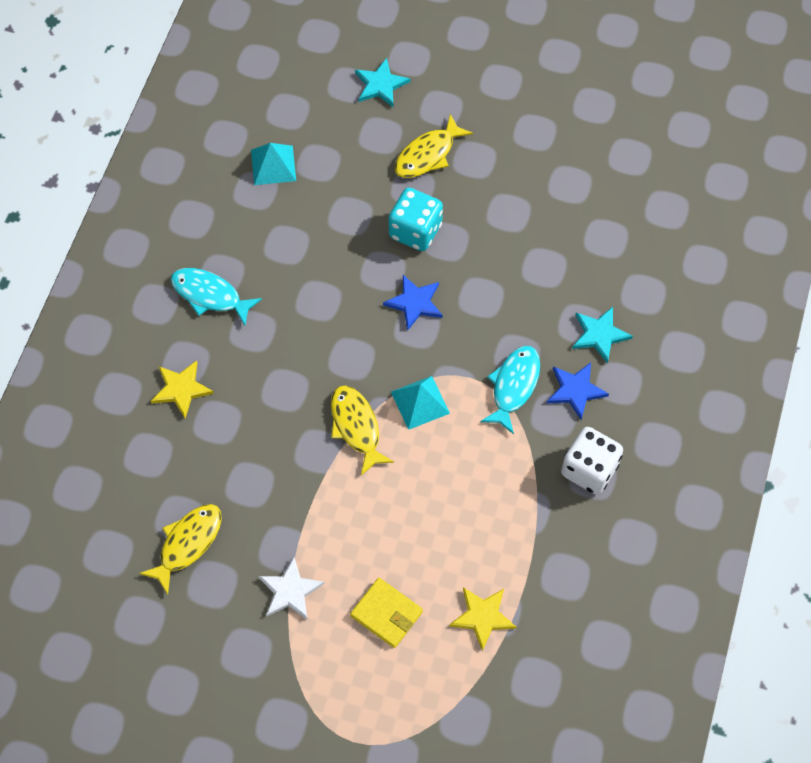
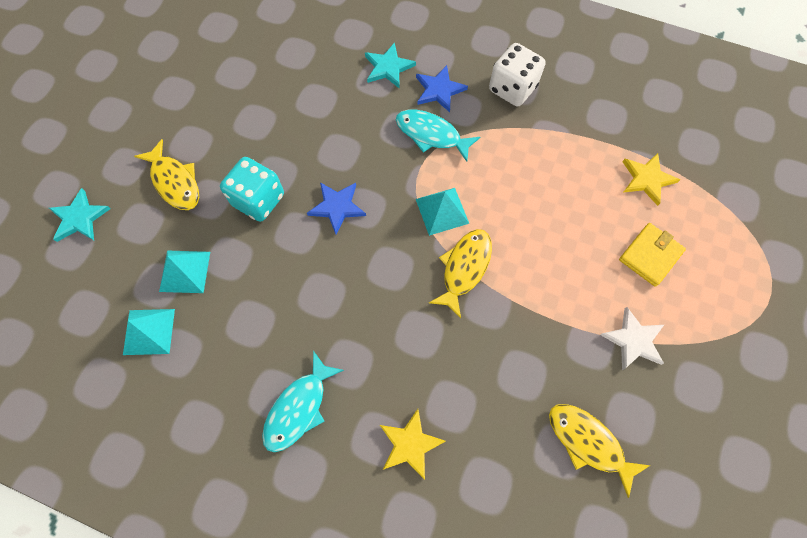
camera: 85 degrees left, 5 degrees up
(333, 182) = (185, 271): none -> turquoise pyramid
(356, 427) = (464, 268): yellow fish -> yellow fish turned 135 degrees clockwise

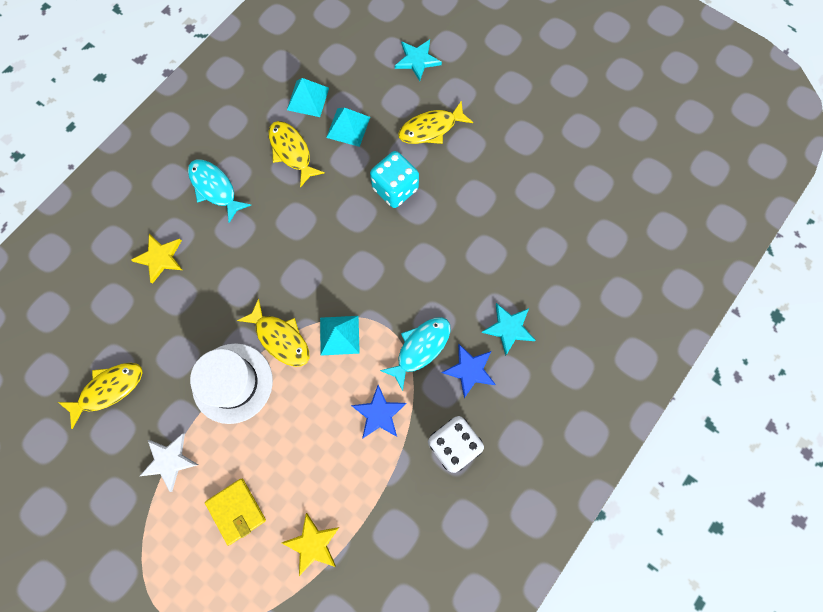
camera: 105 degrees right, 5 degrees up
(229, 328) = (292, 152): none -> yellow fish
(337, 207) = (370, 249): blue star -> blue star (379, 413)
(529, 302) = (232, 383): none -> white hat

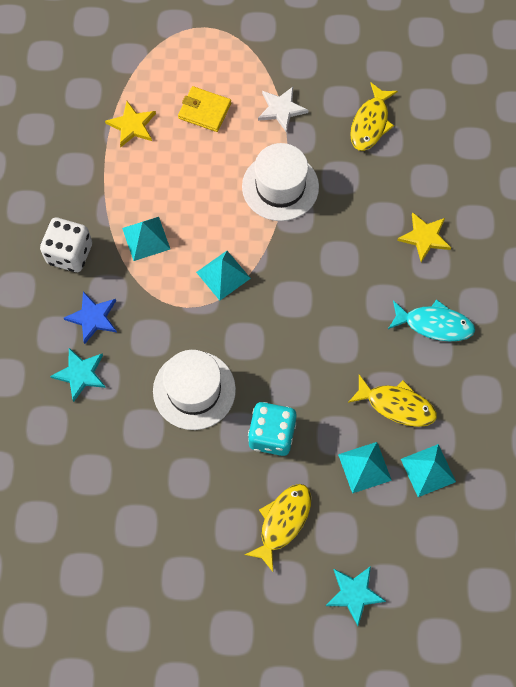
camera: 145 degrees right, 5 degrees down
(280, 338) = (270, 242): yellow fish -> none
(379, 413) = (146, 238): blue star -> turquoise pyramid
(420, 348) = (147, 308): turquoise fish -> none
(428, 257) = (194, 390): none -> white hat

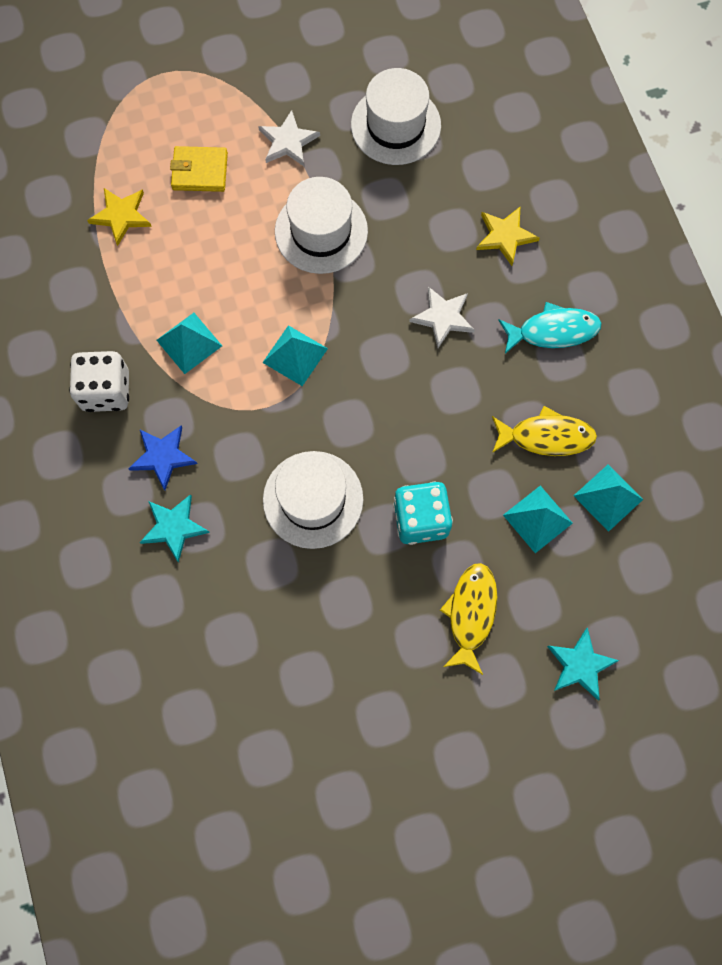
camera: 20 degrees left, 5 degrees up
(350, 284) = (443, 317): none -> white star
(370, 123) = (395, 125): yellow fish -> white hat

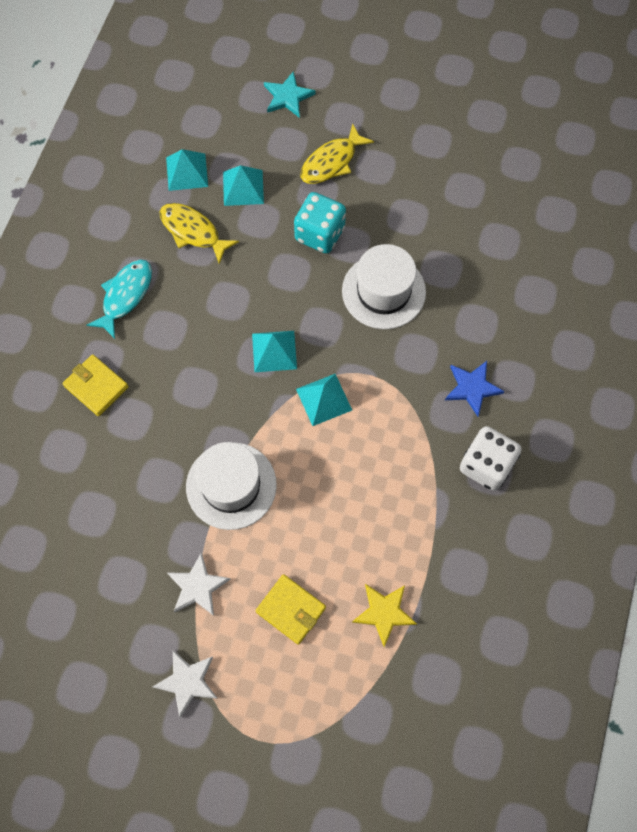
camera: 145 degrees left, 5 degrees down
(174, 527) = (494, 333): turquoise star -> none
(189, 343) = (398, 462): turquoise pyramid -> turquoise pyramid (274, 351)
(395, 125) = (99, 539): white hat -> none
(443, 317) = (194, 356): white star -> white star (187, 682)
(505, 236) = (96, 386): yellow star -> yellow wallet
(553, 331) = (125, 296): turquoise fish -> turquoise fish turned 90 degrees clockwise

